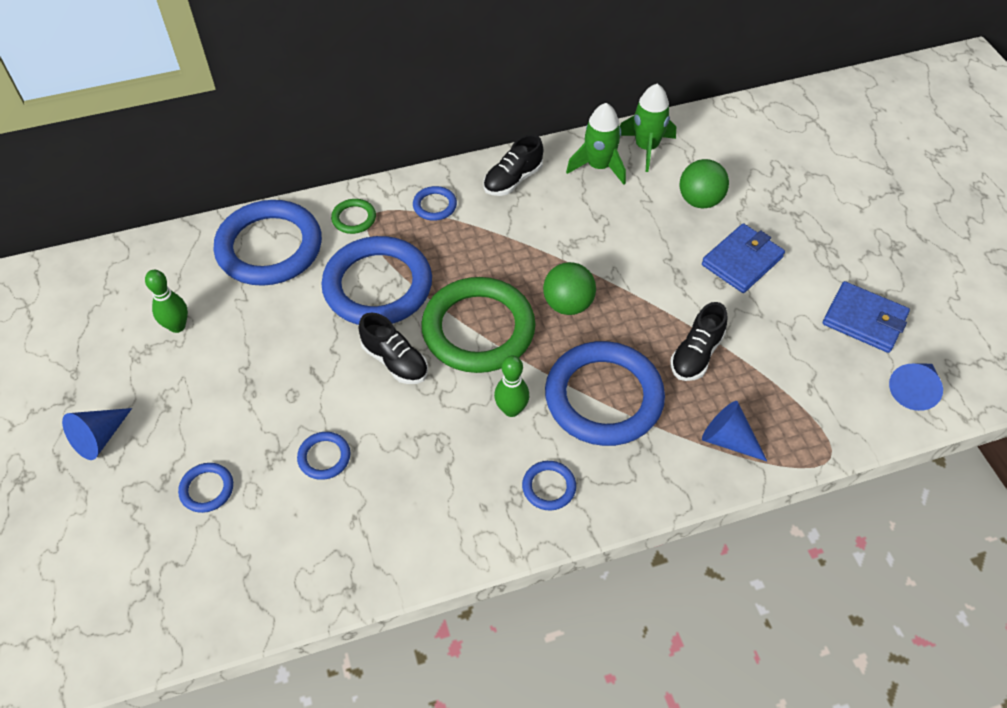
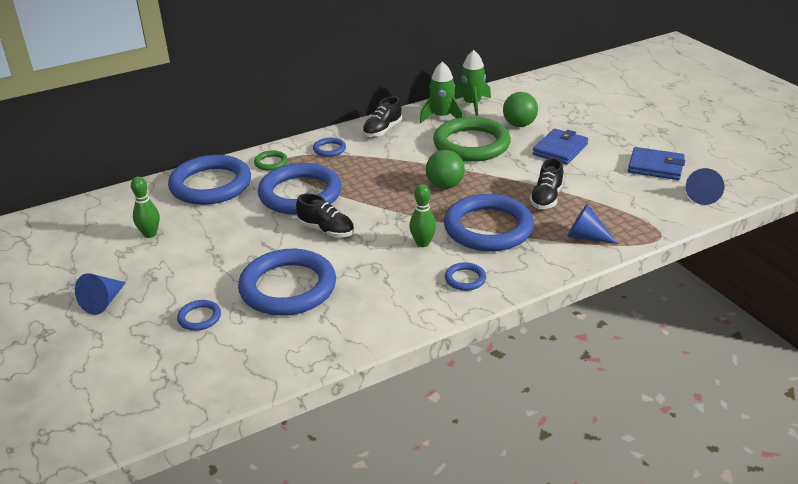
camera: 10 degrees left, 20 degrees down
(324, 457) = (288, 287): blue ring -> blue ring, size x2.34
(478, 329) = (383, 206): green ring -> green ring (471, 144)

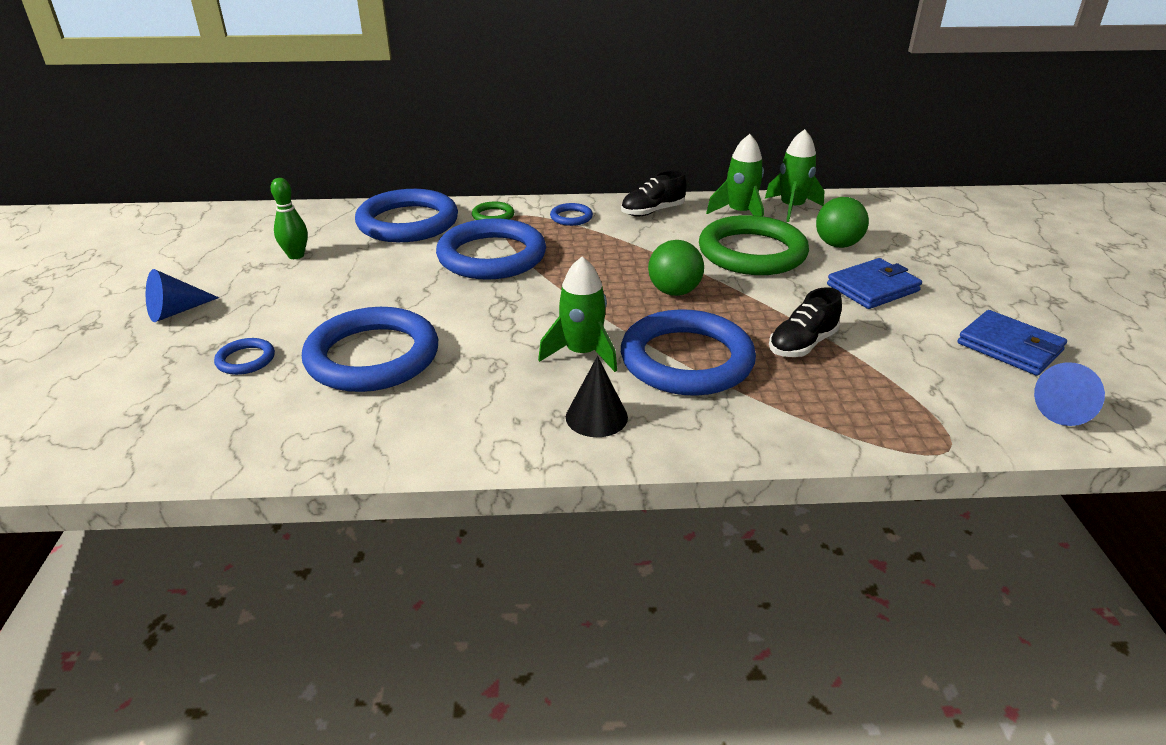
camera: 25 degrees right, 0 degrees up
(326, 230) = (481, 304): black shoe -> none
(422, 243) = (582, 353): green bowling pin -> green rocket
(465, 279) = (596, 417): blue ring -> black cone
(585, 237) = (821, 414): blue cone -> none

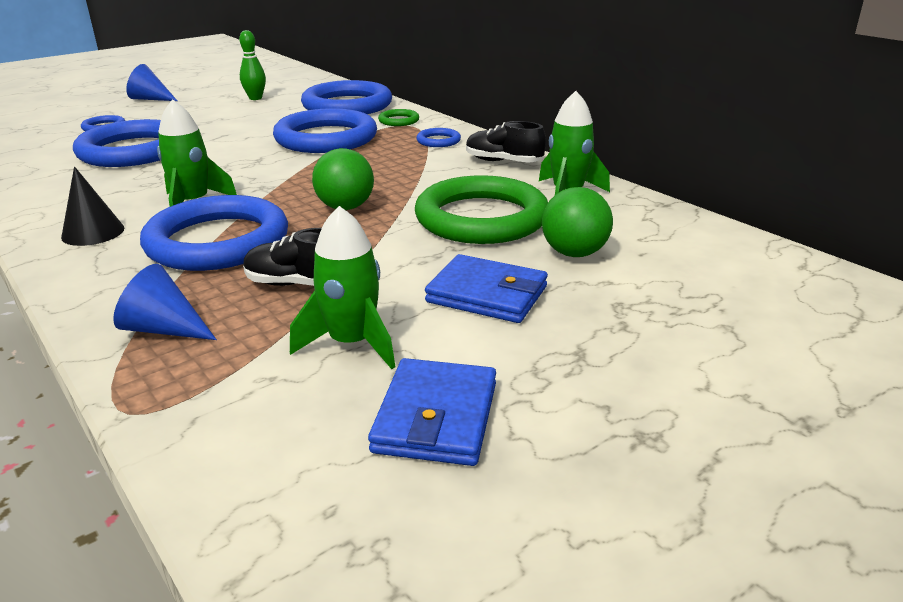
camera: 55 degrees right, 5 degrees down
(791, 208) = (630, 211): green rocket -> green rocket (352, 343)
(1067, 410) = (290, 495): blue cone -> blue cone (164, 329)

